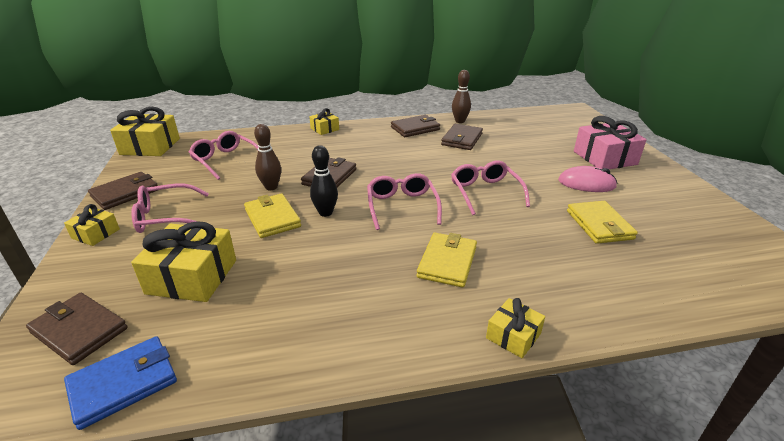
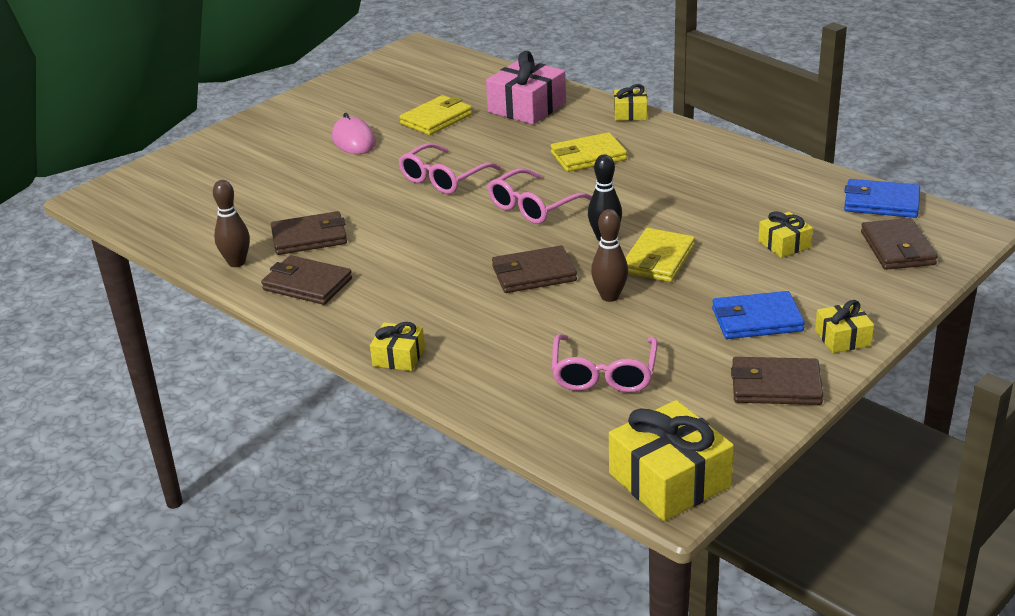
camera: 125 degrees left, 0 degrees up
(166, 217) = (756, 320): pink glasses -> blue wallet
(192, 276) = (784, 244): yellow gift -> yellow gift, size x0.54
(605, 158) = (269, 145): pink gift -> pink gift (527, 107)

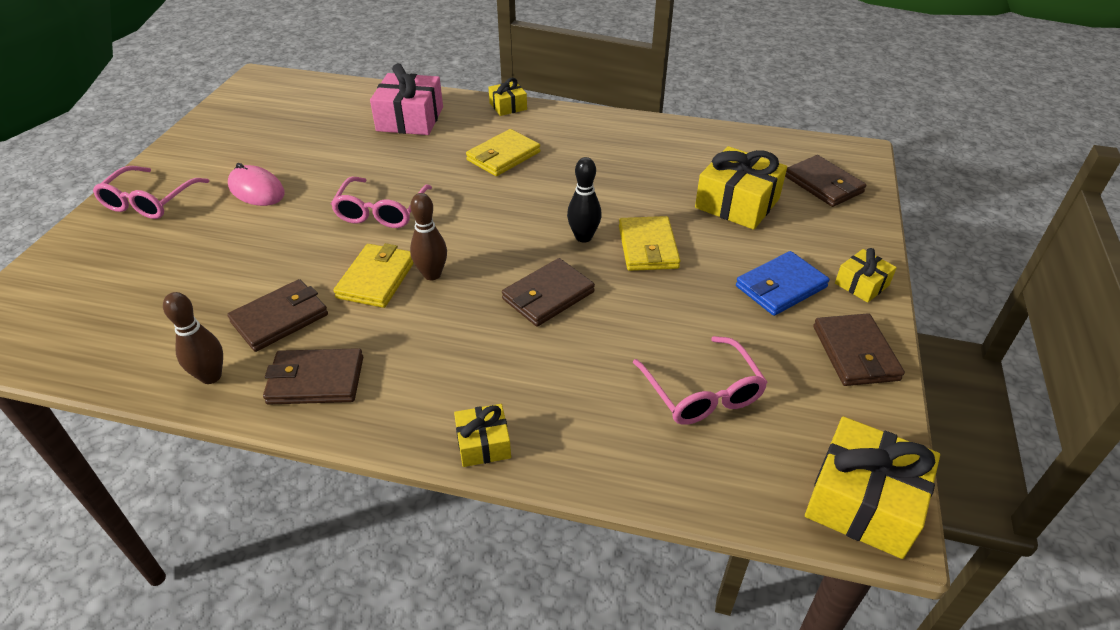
camera: 30 degrees left, 10 degrees up
(436, 119) = (329, 148): yellow wallet -> yellow wallet (377, 279)
(533, 207) = (492, 220): pink glasses -> pink glasses (150, 201)
(609, 296) = (637, 300): brown bowling pin -> brown bowling pin (432, 274)
(775, 386) = (855, 353): brown wallet -> brown wallet turned 75 degrees counterclockwise
(784, 244) = (737, 203): yellow gift -> yellow gift, size x1.84
(881, 203) = (774, 145): blue wallet -> none

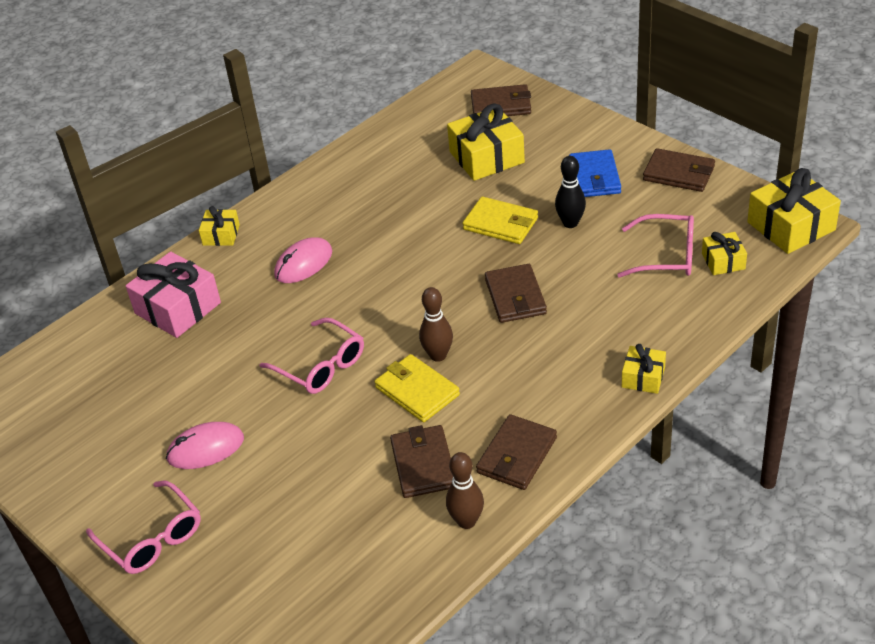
camera: 55 degrees left, 0 degrees up
(503, 156) = (303, 263): yellow wallet -> pink mouse
(583, 237) = (460, 254): black bowling pin -> black bowling pin (570, 223)
(861, 284) = (619, 140): yellow gift -> yellow gift (723, 261)

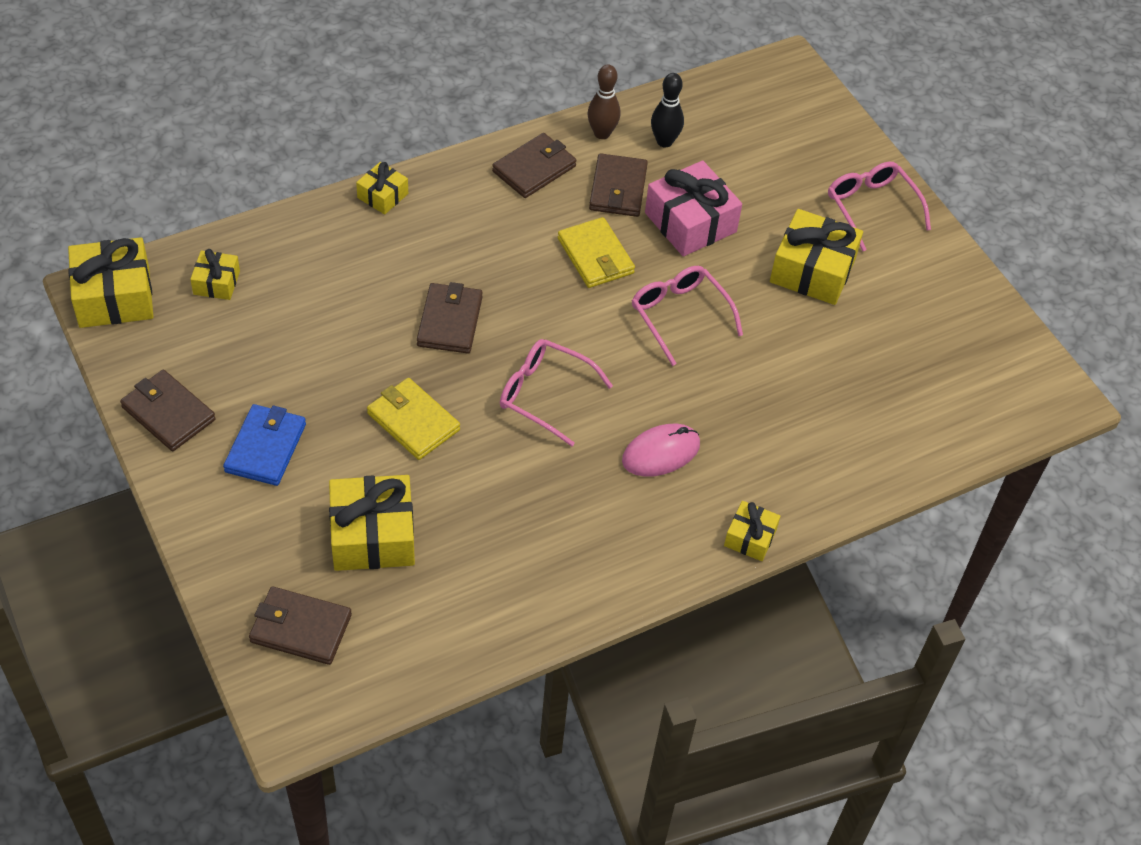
camera: 170 degrees left, 10 degrees up
(178, 308) = (819, 445): pink gift -> pink gift (690, 222)
(205, 448) = (812, 270): pink mouse -> yellow gift
(438, 355) = (559, 285): brown bowling pin -> none
(570, 223) = (336, 392): black bowling pin -> black bowling pin (664, 141)
(666, 256) = (267, 311): pink glasses -> pink glasses (545, 395)

